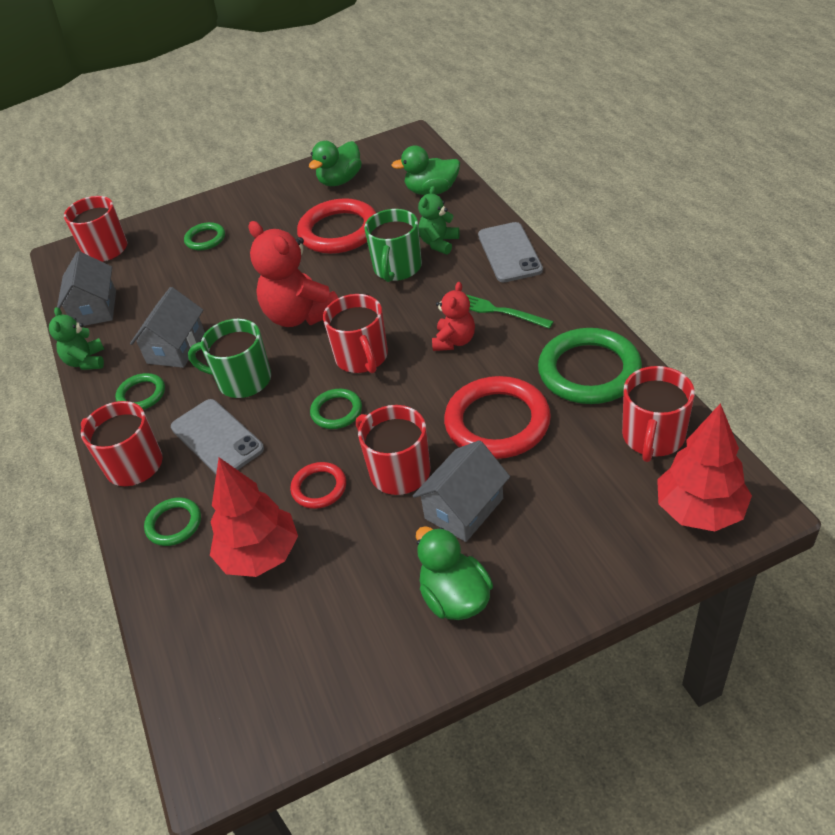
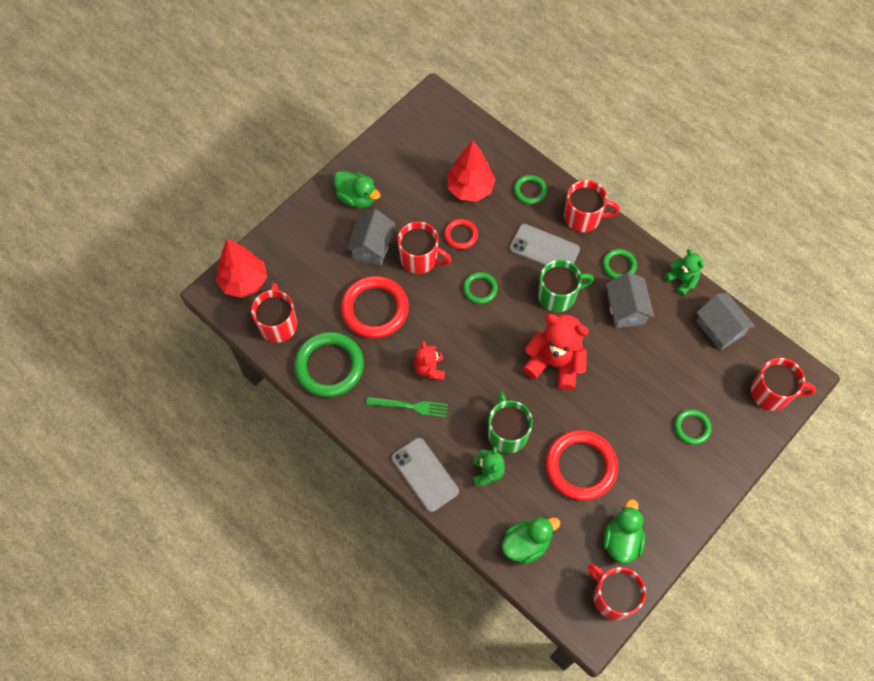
camera: 150 degrees right, 20 degrees up
(362, 357) = (487, 337): red mug -> red mug (613, 597)

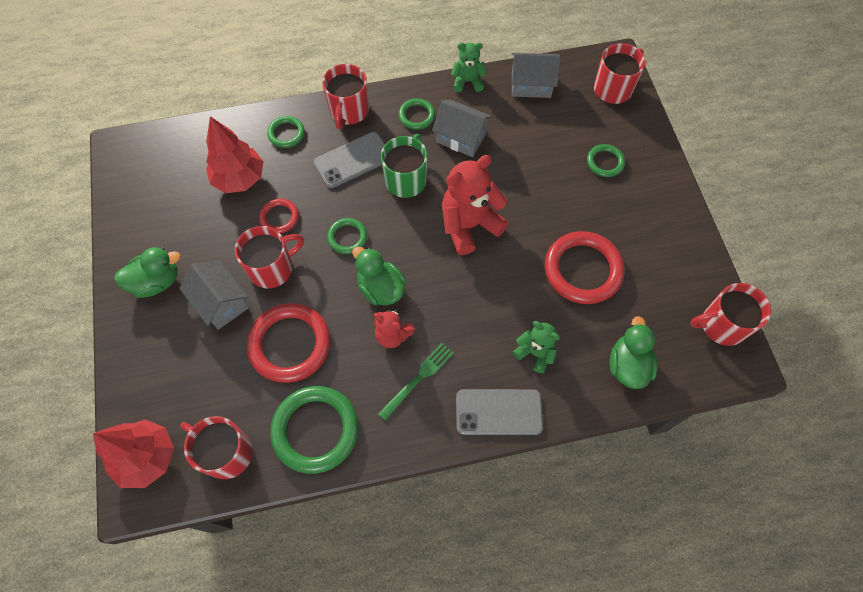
camera: 55 degrees left, 0 degrees up
(507, 433) = (508, 309): green mug -> none
(583, 217) = (349, 111): red mug -> red mug turned 150 degrees clockwise
(621, 540) = (673, 283): green duck -> green duck (381, 288)

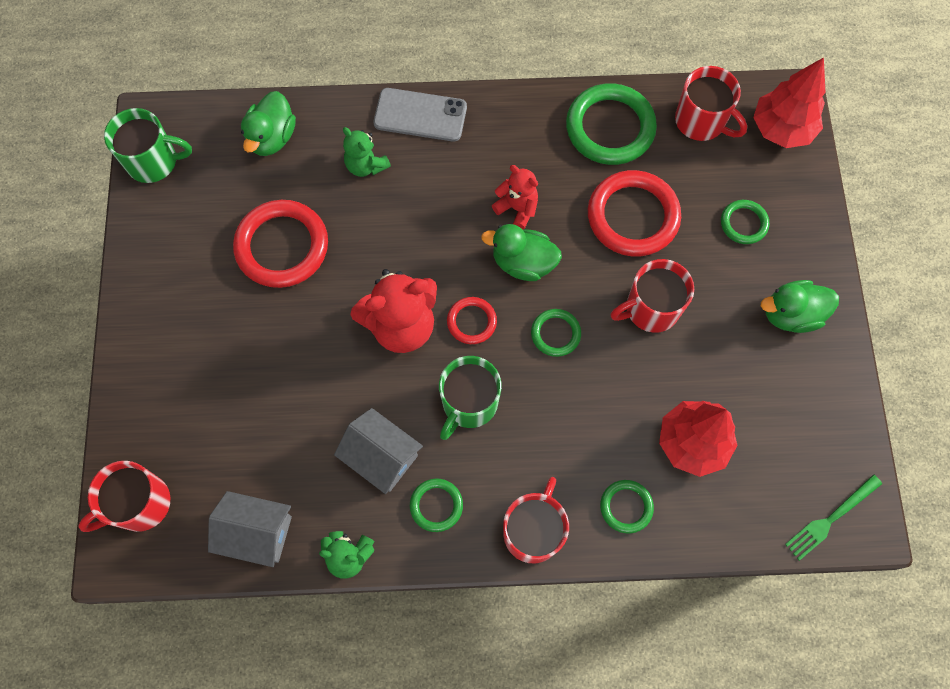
camera: 170 degrees left, 5 degrees up
(221, 302) = (711, 276): grey house -> none
(279, 217) = (640, 375): red ring -> red ring (471, 322)
(352, 160) = (536, 446): grey phone -> none
(381, 288) = (523, 263): green duck -> green duck turned 135 degrees clockwise
(418, 379) = (497, 159): green fork -> green fork (831, 518)
(605, 162) = (200, 384): green ring -> green ring (743, 223)
(721, 325) = (153, 161): red mug -> green mug

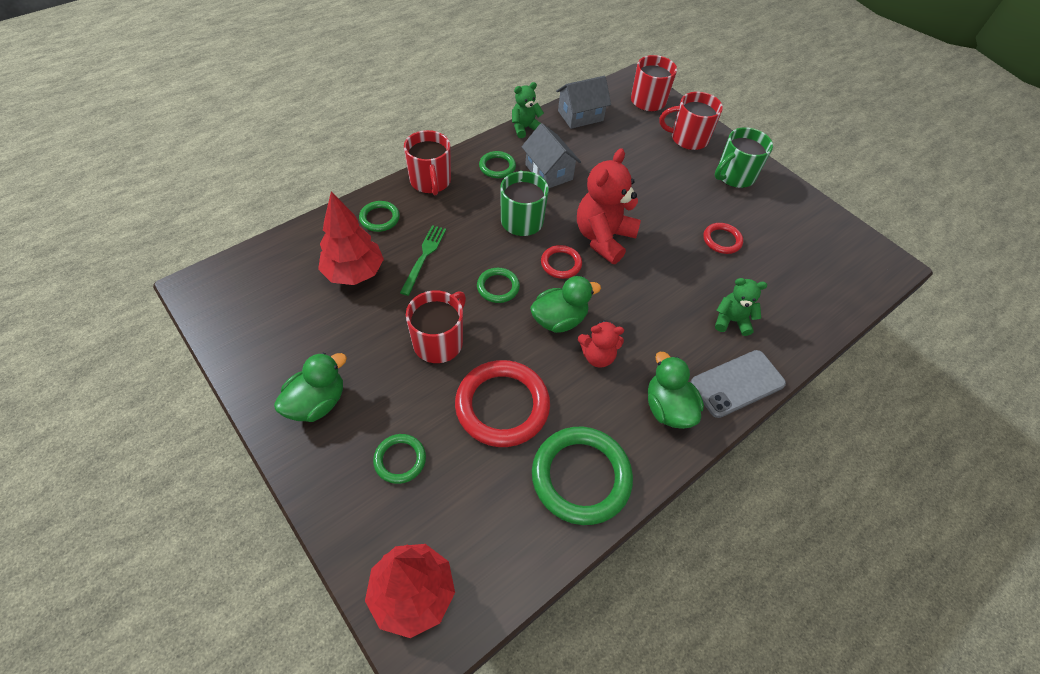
camera: 140 degrees right, 15 degrees down
(153, 161) = (855, 242): green mug -> green mug (734, 176)
(272, 138) = (811, 300): green duck -> green duck (668, 408)
(282, 246) = (722, 240): red ring -> red ring, size x0.52
(381, 457) = (549, 172): grey house -> grey house turned 60 degrees clockwise
(701, 121) = (501, 544): red mug -> red mug (688, 138)
(831, 518) = (226, 279): green fork -> green fork (424, 257)

